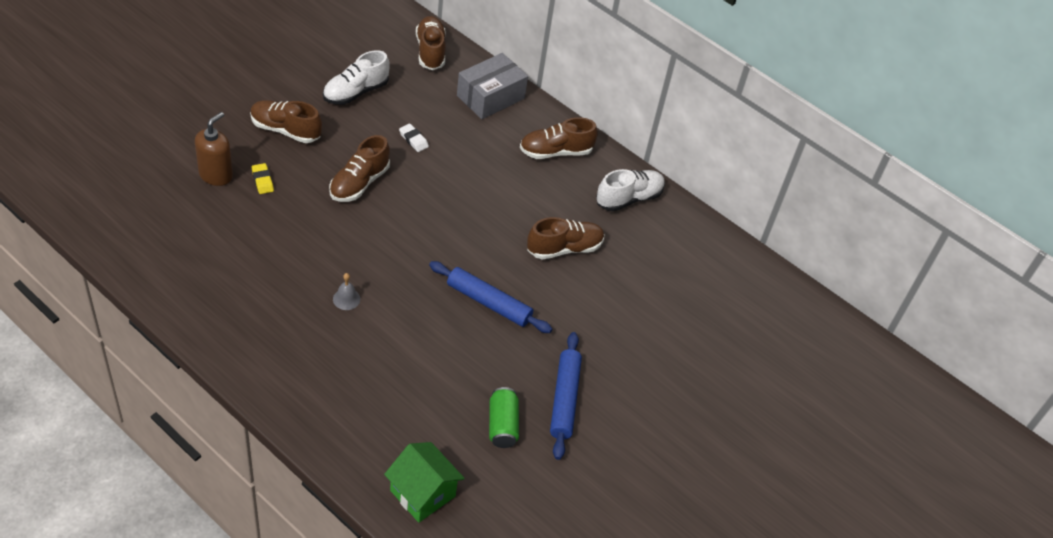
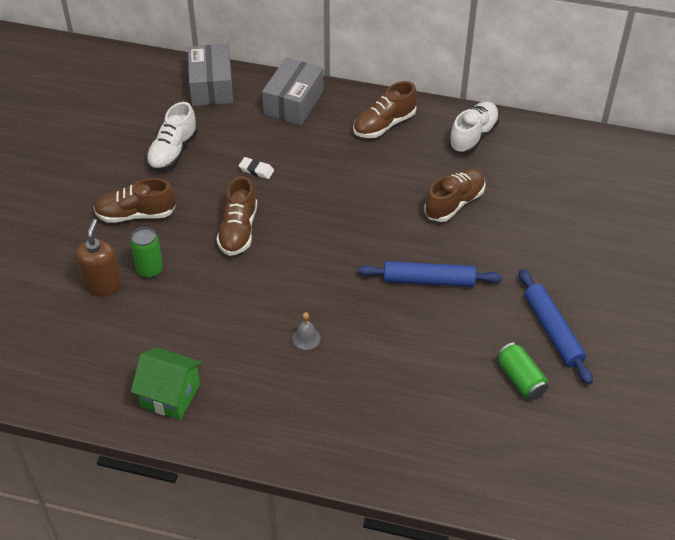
camera: 20 degrees left, 0 degrees up
(262, 181) = (150, 269): yellow eraser -> green can
(422, 493) = (501, 473): green house -> green house (170, 395)
(430, 51) = (211, 86): brown shoe -> grey box

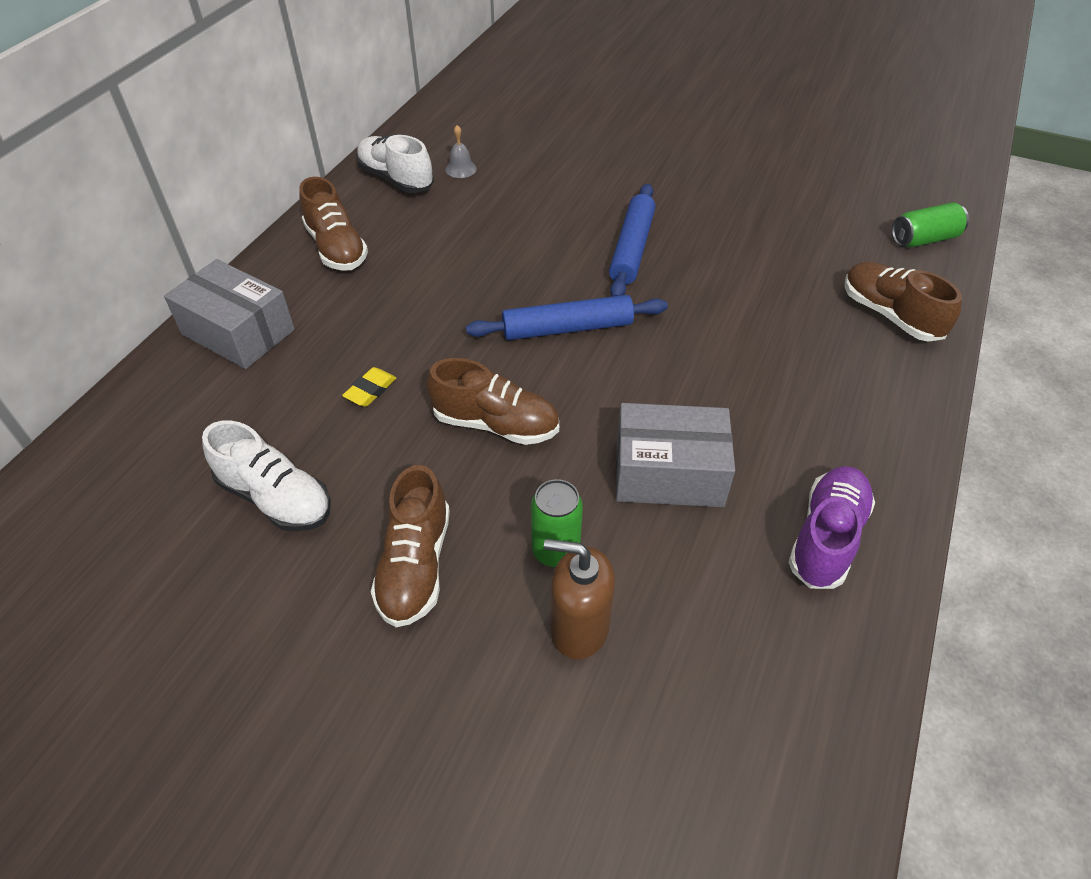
camera: 80 degrees left, 0 degrees up
(170, 395) = (826, 537): green house -> purple shoe
(211, 86) = (134, 430): grey box -> grey box (669, 473)
(256, 170) = (370, 390): white eraser -> yellow eraser
(306, 338) = (719, 370): grey bell -> grey bell (461, 169)
(454, 203) = (507, 211): brown shoe -> brown shoe (890, 315)
(520, 379) = (785, 205): green can -> green can (924, 239)
(552, 330) = (718, 173): blue rolling pin -> blue rolling pin (567, 328)

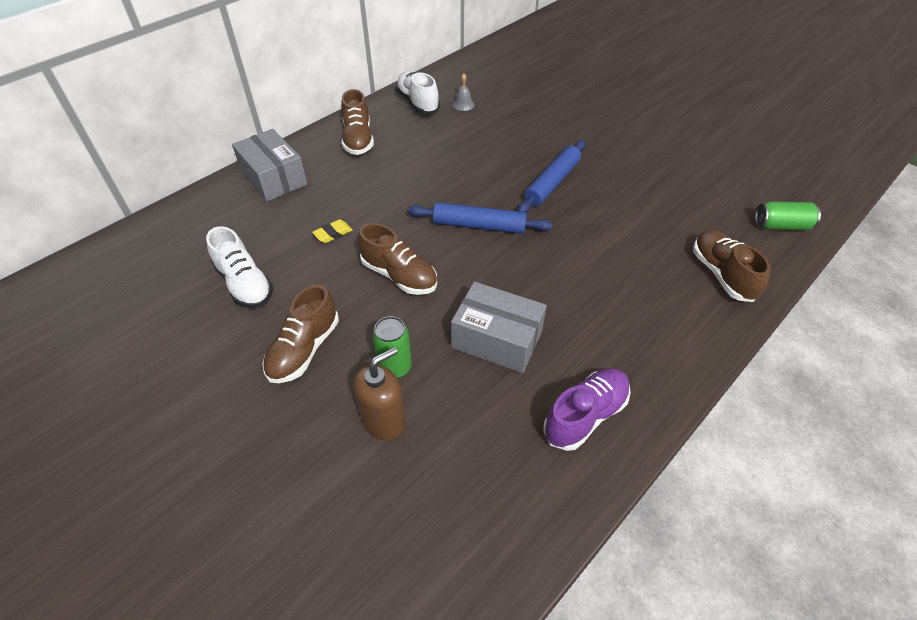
camera: 20 degrees right, 0 degrees up
(579, 628) = (384, 420): brown soap dispenser -> brown soap dispenser turned 105 degrees clockwise

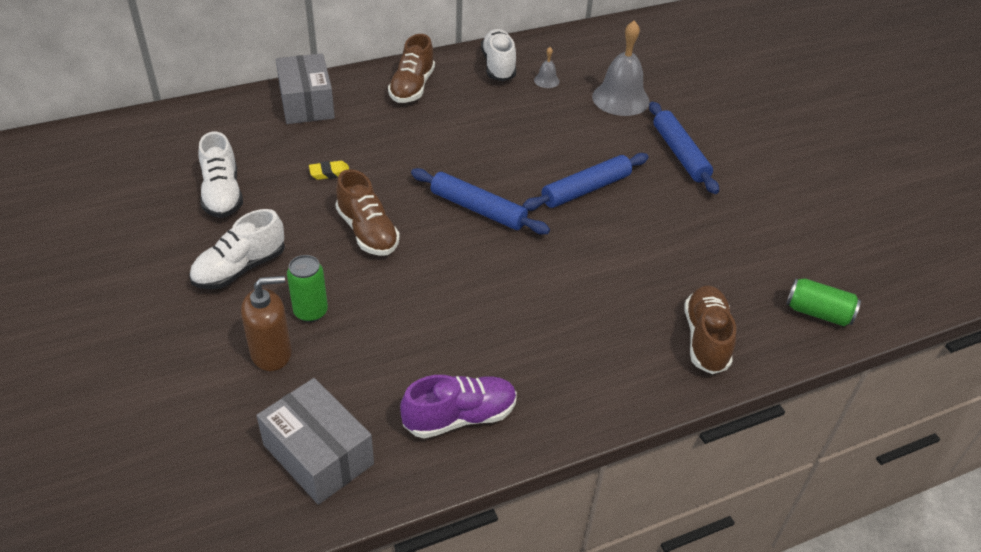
camera: 20 degrees right, 5 degrees down
(304, 349) = (240, 268): brown shoe -> white shoe
(497, 339) = (422, 320): grey box -> grey box (318, 454)
(529, 103) = (620, 99): none -> grey bell
(601, 134) = (680, 154): none -> blue rolling pin

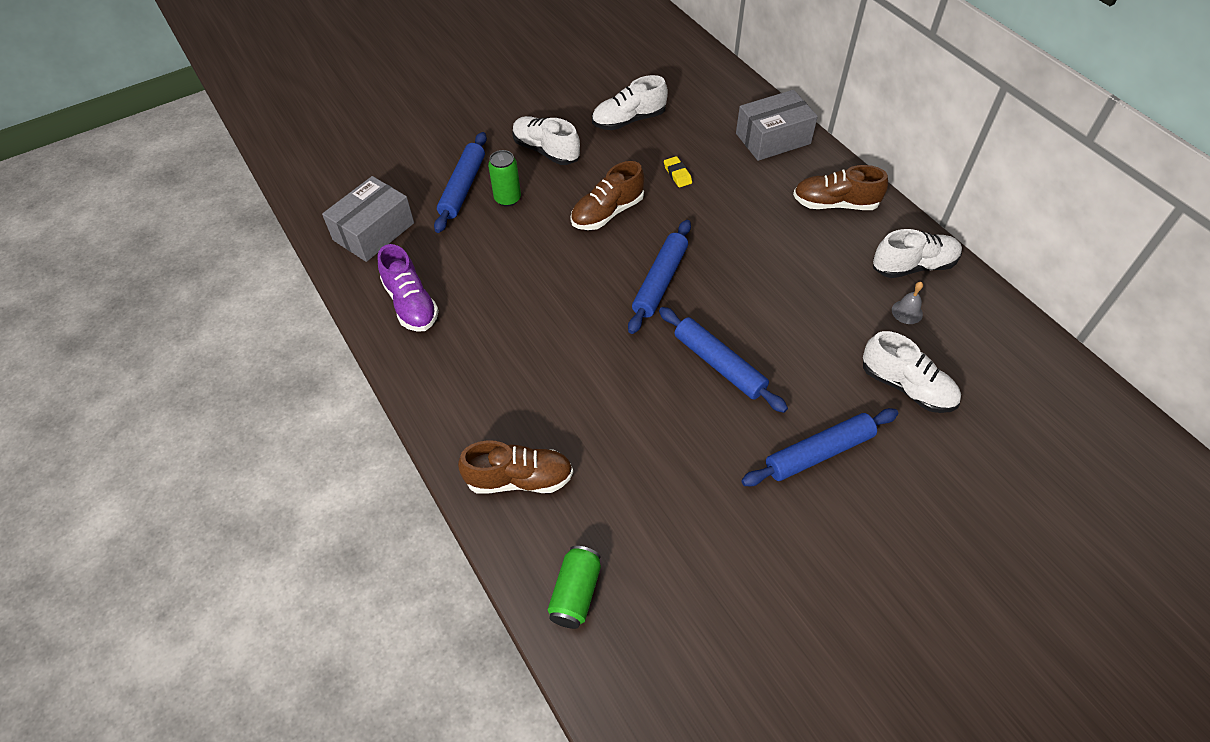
camera: 85 degrees right, 10 degrees up
(272, 353) = (463, 187): brown soap dispenser -> blue rolling pin
(620, 99) = (906, 386): grey bell -> white shoe

